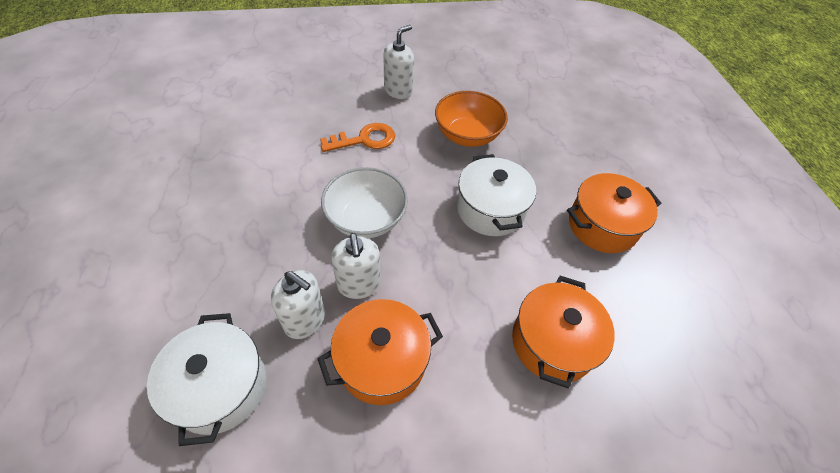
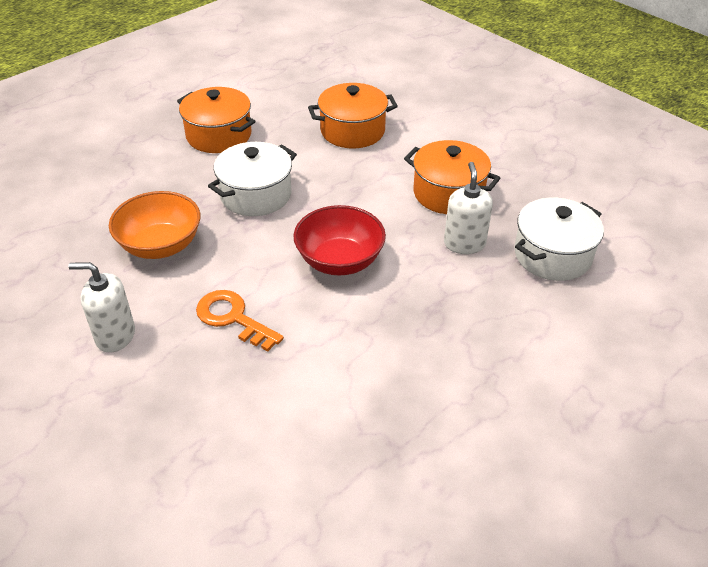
camera: 120 degrees left, 10 degrees down
(359, 284) = (406, 232): white soap dispenser -> none
(366, 219) = (339, 261): white bowl -> red bowl

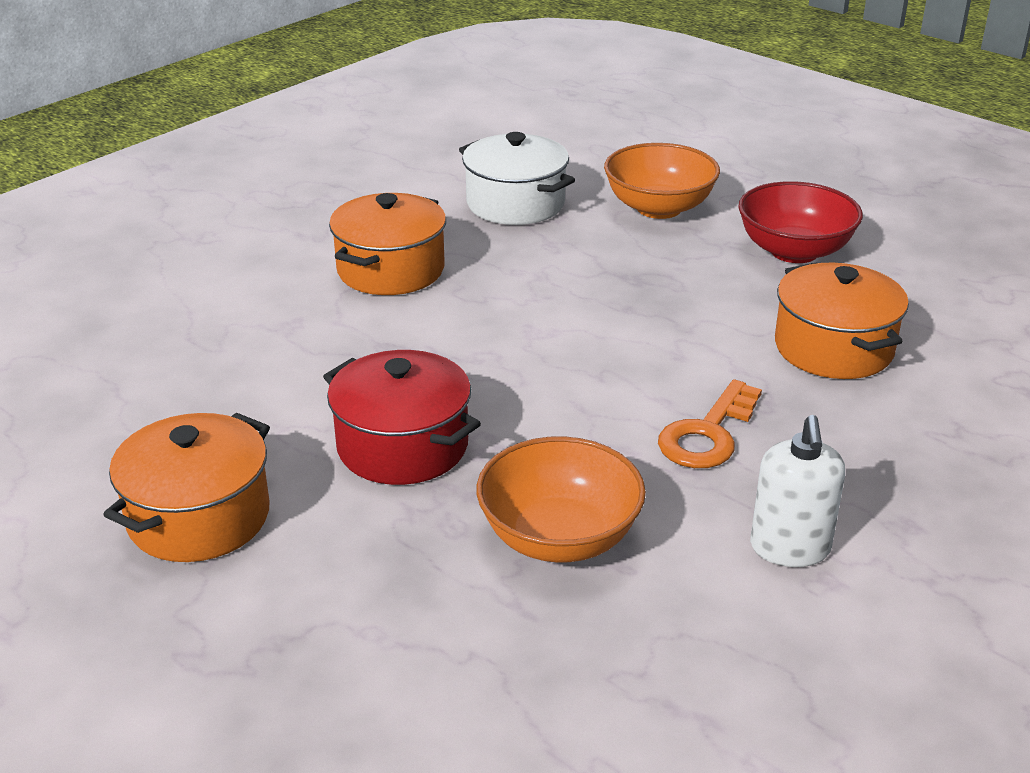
camera: 95 degrees left, 10 degrees down
(256, 195) = (402, 446): white pot -> red pot
(339, 261) = (559, 351): red bowl -> red bowl (794, 251)
(352, 131) = (209, 358): orange pot -> orange pot (833, 348)
(464, 243) = (503, 258): white soap dispenser -> none
(555, 339) = (659, 208): none -> orange bowl

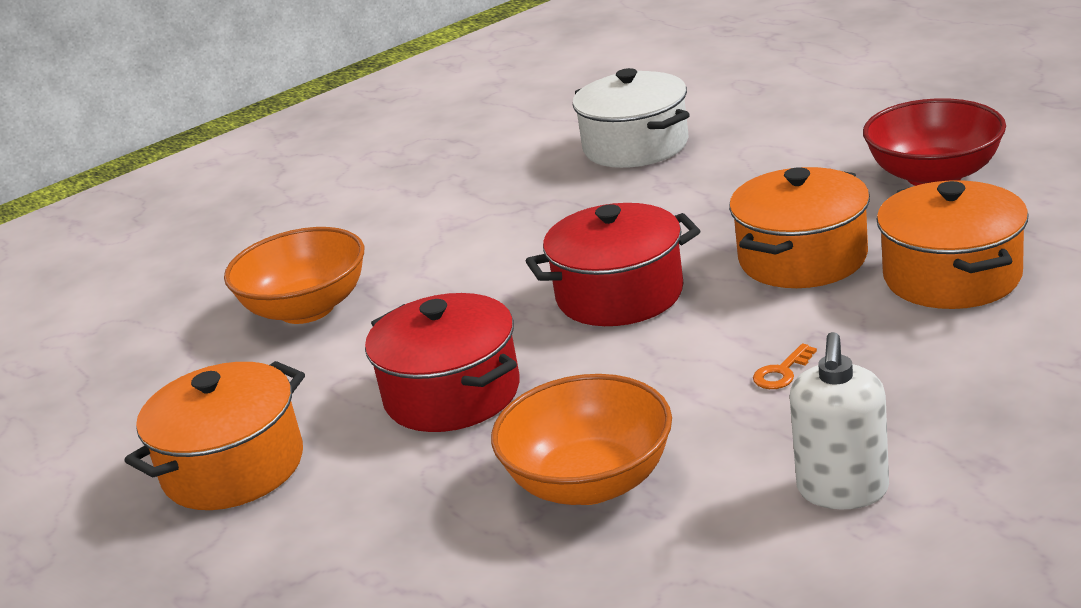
camera: 15 degrees right, 5 degrees down
(390, 270) = (487, 220): orange pot -> orange pot (802, 258)
(539, 352) = (620, 295): none -> red pot
(659, 208) = (791, 140): orange bowl -> orange bowl (307, 309)
(707, 434) = (781, 372): orange key -> orange key, size x0.48

